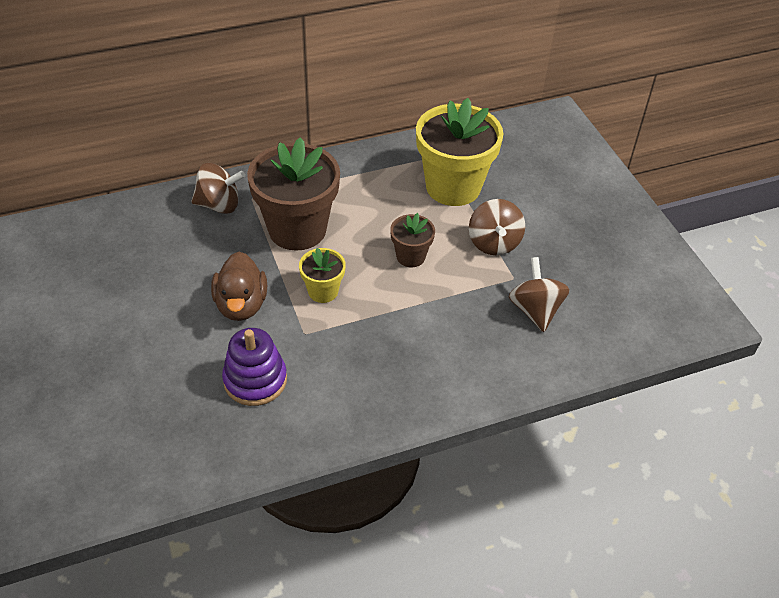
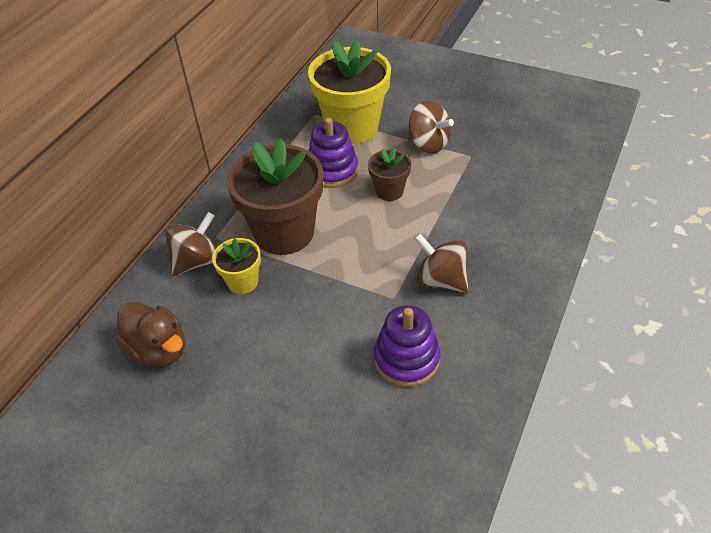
camera: 40 degrees left, 0 degrees up
(241, 305) = (319, 317): brown duck -> brown duck (158, 350)
(323, 291) = (364, 259): yellow flower pot -> yellow flower pot (242, 282)
(392, 209) = (332, 170): none -> purple stacking toy
(535, 310) = (511, 165): brown spinning top -> brown spinning top (441, 280)

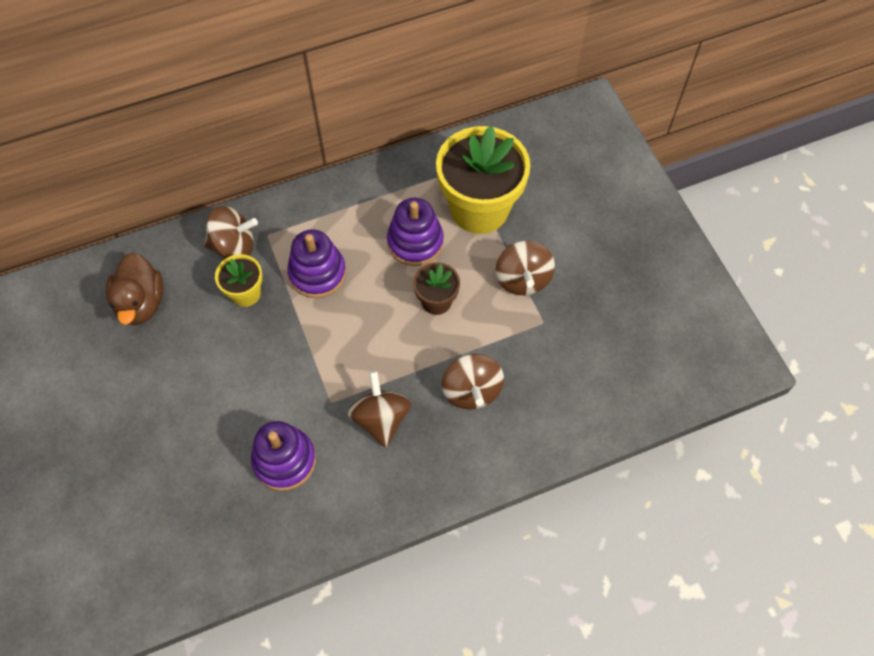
camera: 40 degrees right, 15 degrees up
(284, 233) = (317, 273): brown flower pot -> purple stacking toy
(477, 220) = (471, 390): none -> brown spinning top

